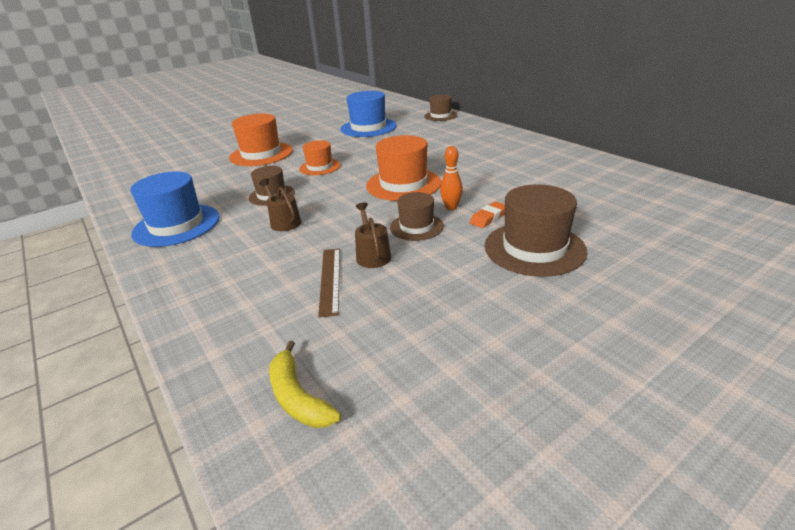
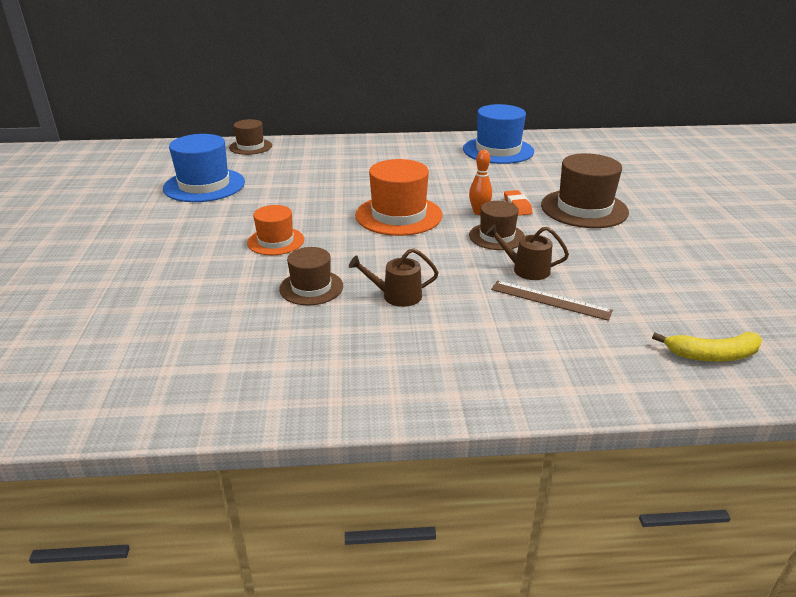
camera: 60 degrees left, 0 degrees up
(176, 225) = (302, 370): blue hat -> blue hat (498, 150)
(261, 154) = (154, 266): orange hat -> none

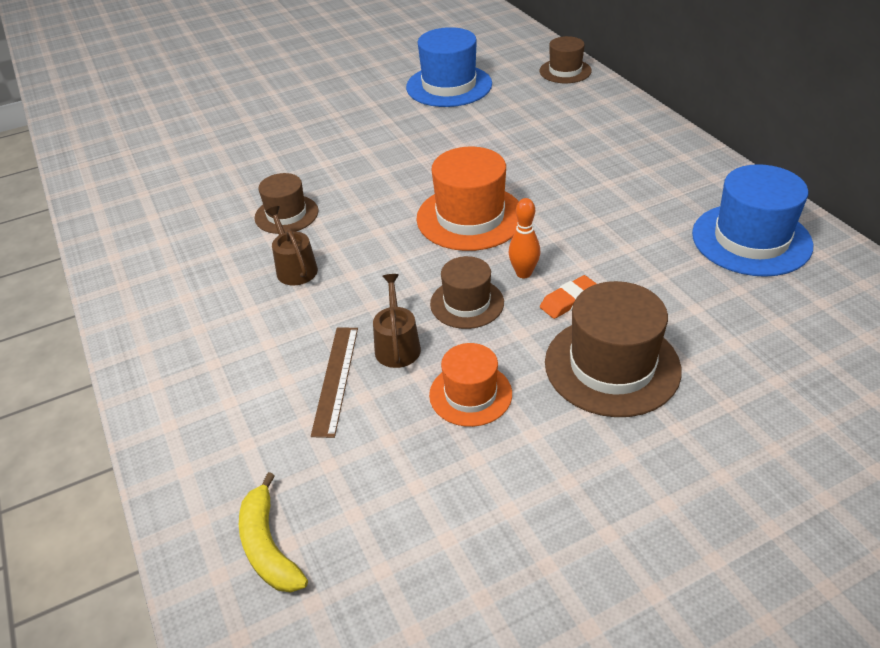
camera: 70 degrees right, 10 degrees up
(276, 241) = (361, 165): orange hat -> orange hat (470, 394)

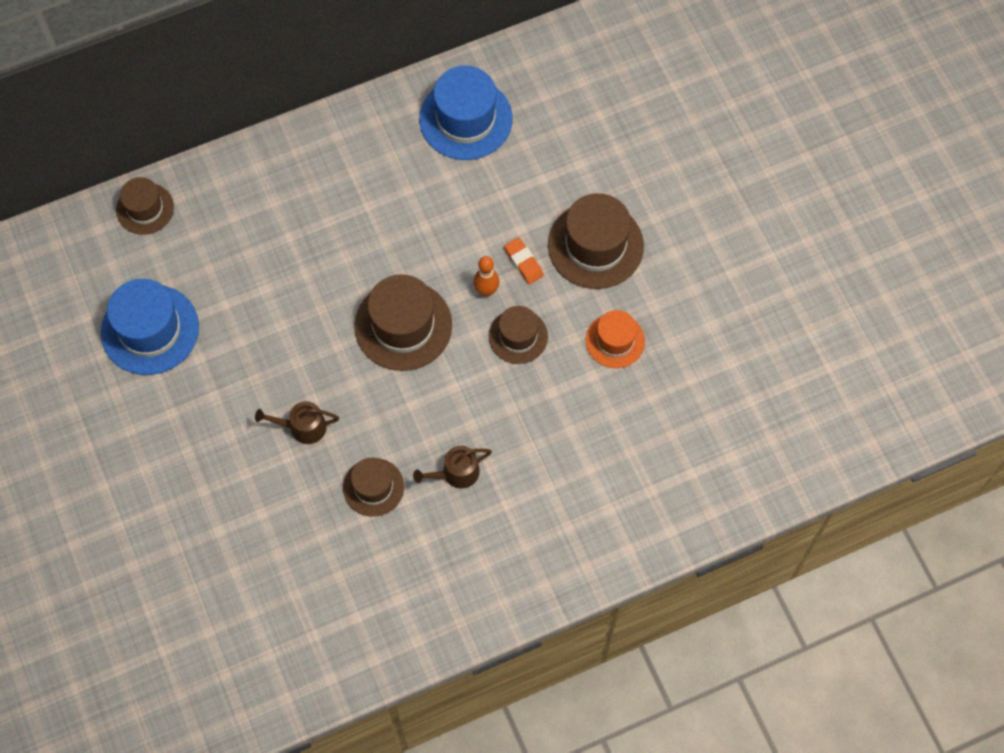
camera: 90 degrees left, 25 degrees up
(268, 546) = (733, 468): yellow banana -> none
(335, 379) = (592, 433): brown ruler -> none
(397, 345) = (561, 389): brown watering can -> brown watering can (303, 427)
(470, 217) = (403, 325): orange hat -> brown hat

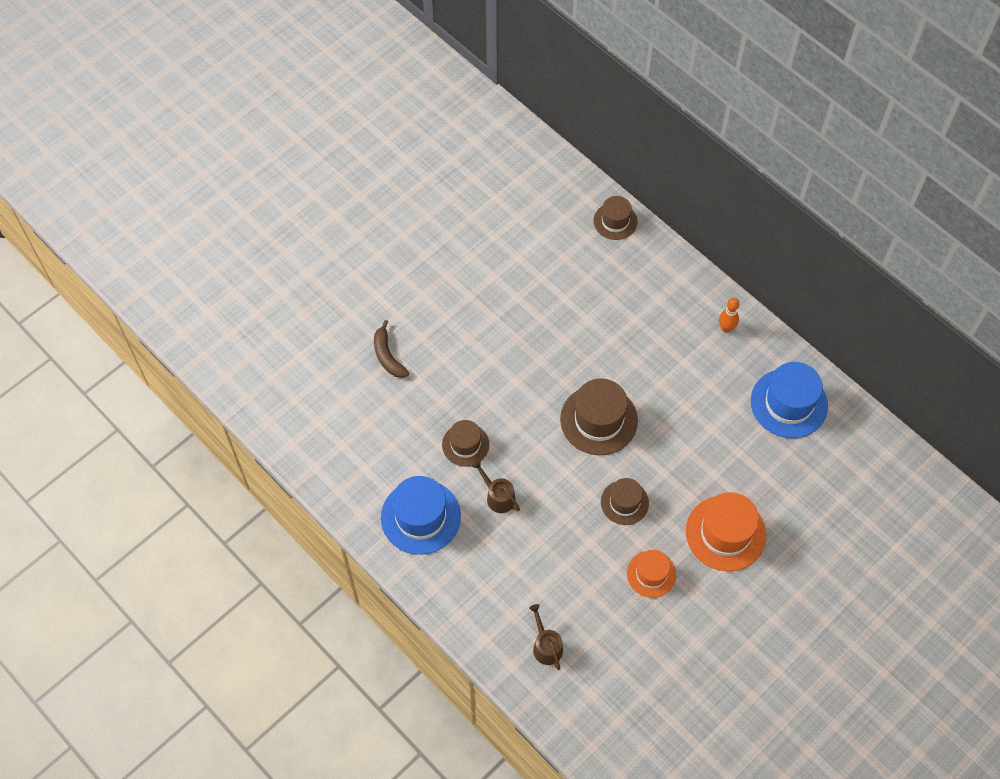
camera: 70 degrees right, 5 degrees down
(150, 330) = (525, 259): blue hat -> blue hat (420, 517)
(212, 540) = (387, 356): none -> brown banana
(303, 427) = (492, 382): brown watering can -> brown watering can (546, 646)
(486, 291) = (652, 467): orange bowling pin -> orange bowling pin (726, 328)
(523, 262) = (687, 486): orange eraser -> none
(595, 245) = (725, 533): brown hat -> orange hat

